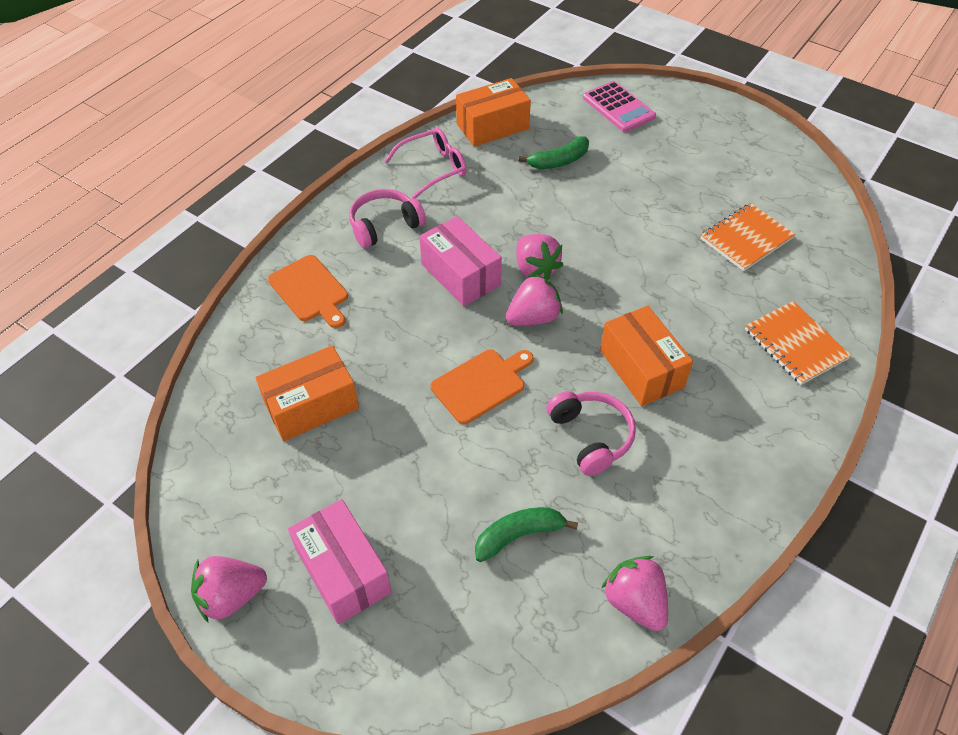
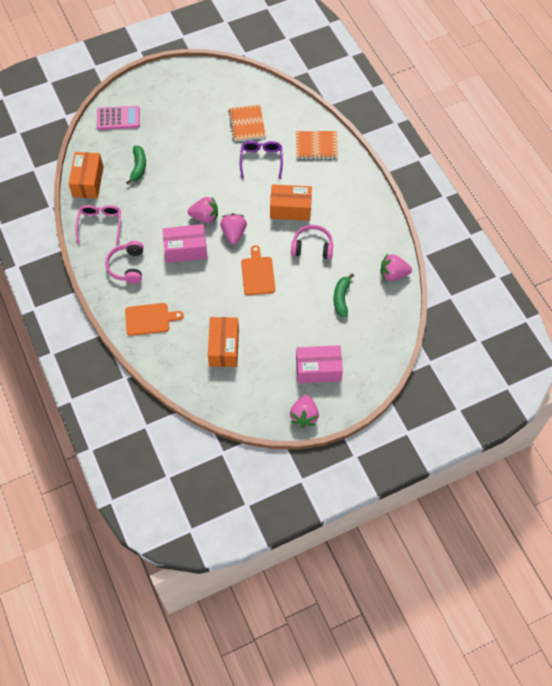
camera: 60 degrees left, 10 degrees up
(698, 287) = (261, 160): none -> purple glasses

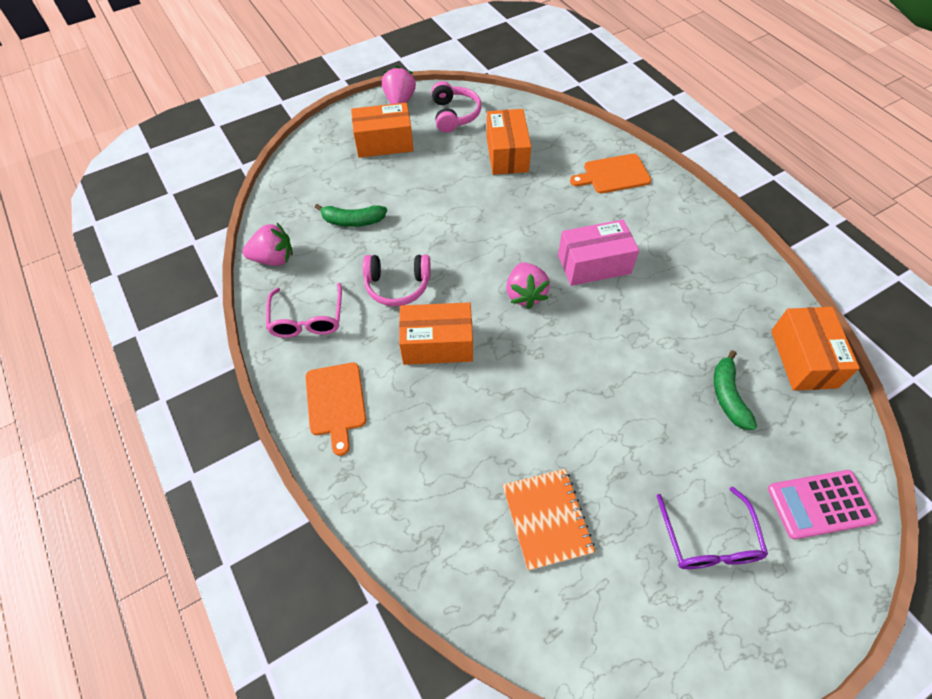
camera: 175 degrees right, 5 degrees down
(100, 224) = (743, 288): pink glasses -> pink glasses (307, 319)
(127, 266) = (672, 233): pink headphones -> pink headphones (454, 115)
(205, 217) = (579, 316): pink strawberry -> none
(257, 274) = (477, 241): orange cutting board -> orange cutting board (336, 402)
(261, 160) = (502, 434): purple glasses -> purple glasses (709, 540)
(316, 146) = (396, 479): orange notebook -> none
(318, 369) = (384, 142): pink box -> orange box
(341, 298) = (353, 221): green banana -> green banana turned 90 degrees clockwise

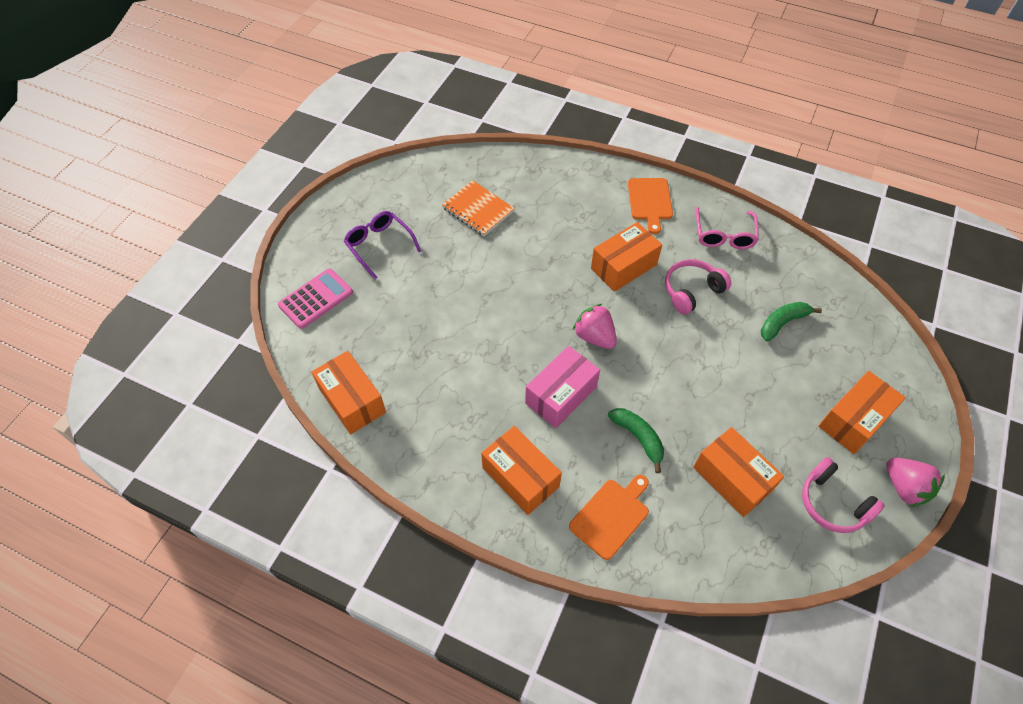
camera: 145 degrees right, 0 degrees up
(273, 258) = (799, 261): pink strawberry -> none
(307, 319) = (724, 235): pink glasses -> pink glasses turned 135 degrees counterclockwise
(336, 402) = (650, 201): orange cutting board -> orange cutting board turned 135 degrees counterclockwise
(668, 226) = (520, 477): none -> orange box
(728, 396) = (400, 338): green banana -> green banana (638, 438)

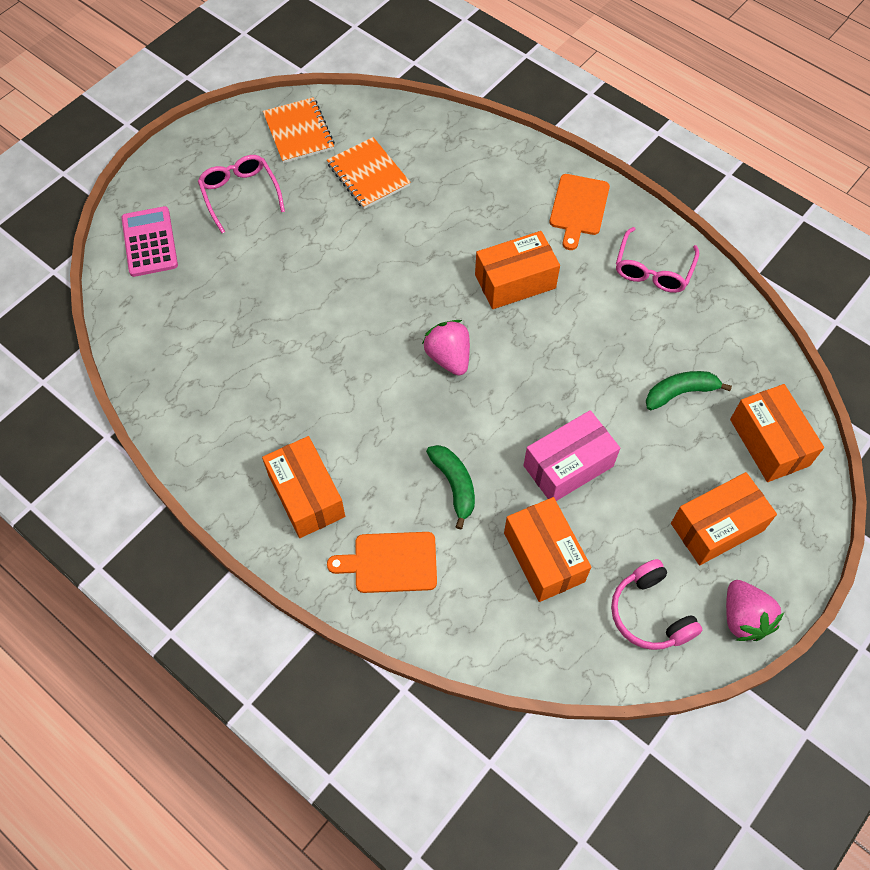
camera: 15 degrees right, 5 degrees up
(316, 299) = (150, 242): pink calculator -> pink calculator turned 75 degrees counterclockwise
(352, 400) = (153, 367): orange box -> orange box (769, 442)
(379, 245) = (240, 194): purple glasses -> pink glasses
(410, 188) = (298, 132): none -> orange notebook
(561, 395) = (384, 415): pink box -> pink box (568, 466)
(611, 516) = (390, 562): orange cutting board -> orange cutting board turned 150 degrees counterclockwise
(691, 291) = (585, 329): pink headphones -> none

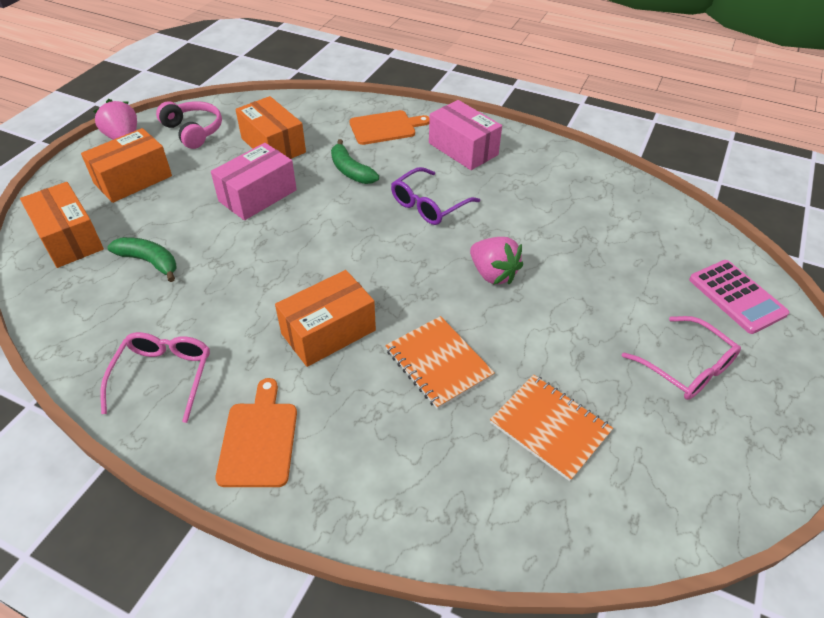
camera: 165 degrees right, 15 degrees down
(298, 132) = (678, 473): orange notebook -> orange notebook (438, 363)
(306, 495) = (463, 149): orange box -> pink box
(381, 410) = (428, 205): none -> purple glasses
(448, 357) = (381, 251): pink strawberry -> pink strawberry (493, 274)
(680, 393) = (149, 262): green banana -> green banana turned 120 degrees counterclockwise

